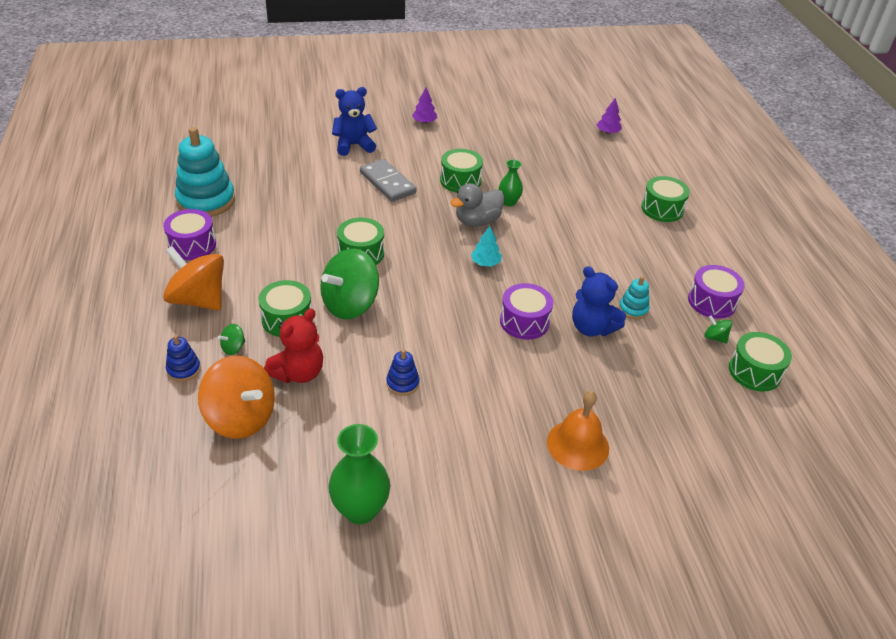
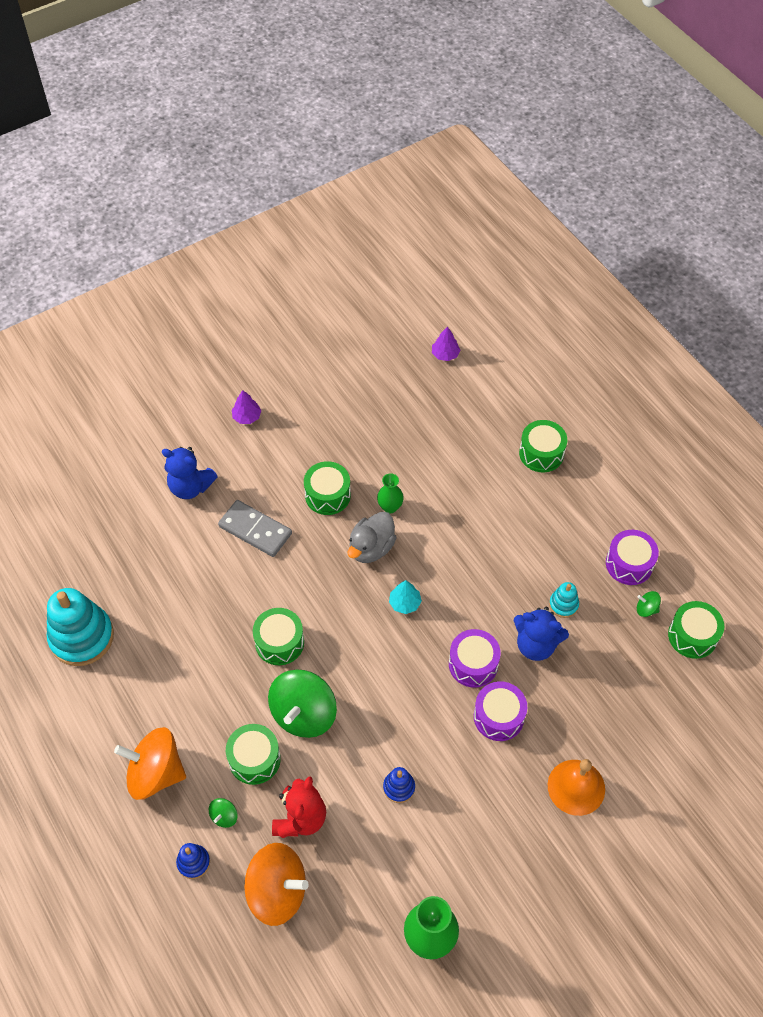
camera: 20 degrees left, 15 degrees up
(192, 245) = (105, 705): purple drum -> purple drum (498, 717)
(353, 145) = (190, 487): blue teddy bear -> blue teddy bear turned 120 degrees counterclockwise

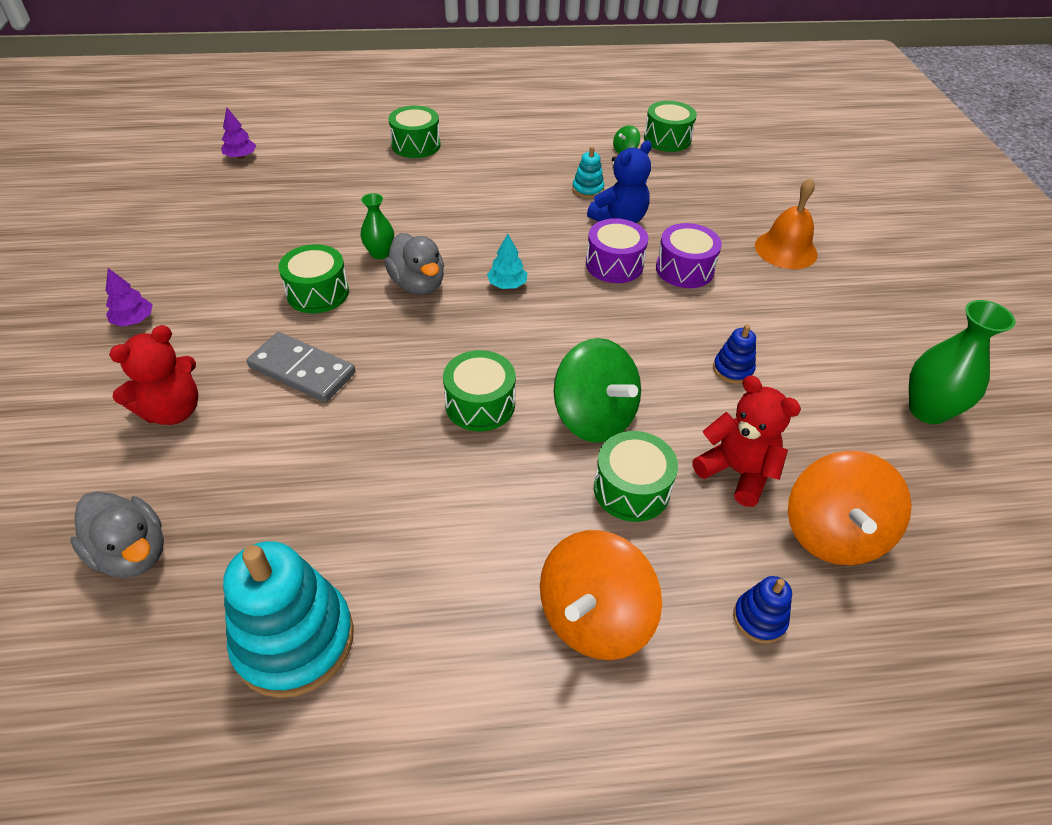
camera: 65 degrees left, 10 degrees down
(96, 535) = (132, 553): none -> grey duck
(190, 487) = (173, 411): blue teddy bear -> red teddy bear
(224, 816) = (701, 554): green spinning top -> none
(255, 530) = (302, 370): grey domino -> grey domino turned 60 degrees clockwise
(277, 891) = (832, 533): orange spinning top -> orange spinning top turned 150 degrees clockwise
(629, 564) = (573, 143): purple drum -> none

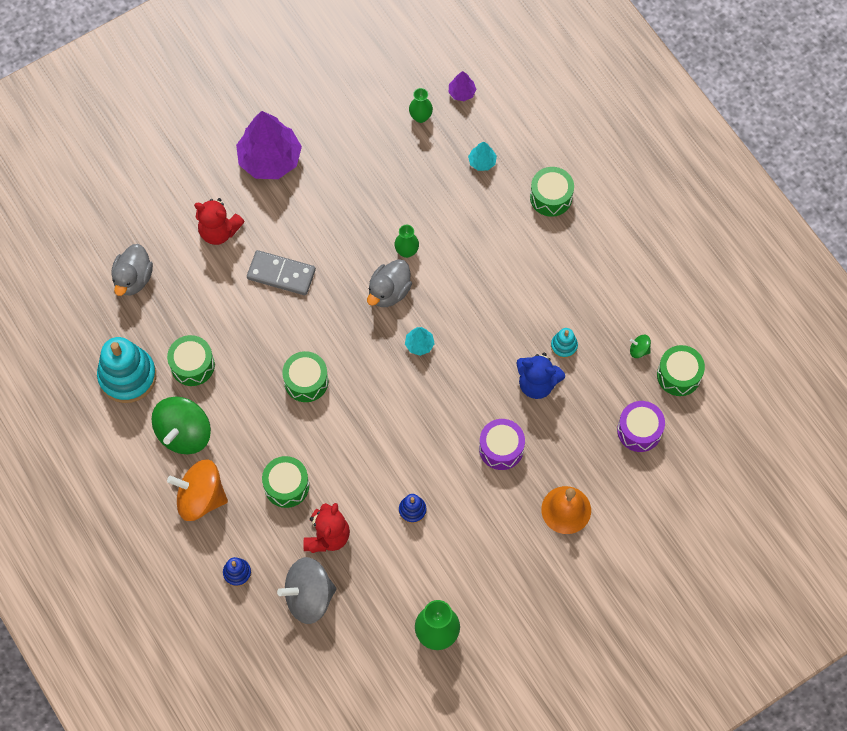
camera: 65 degrees right, 20 degrees up
(134, 320) = (270, 159): purple tree -> purple tree, size x2.28
(233, 189) = (420, 117): none -> green vase
(302, 370) = (281, 274): grey domino -> grey domino turned 75 degrees counterclockwise
(318, 293) = (348, 239): green drum -> green drum (192, 365)
(332, 170) = (482, 162): none -> turquoise tree
(594, 417) = (329, 446): green spinning top -> green spinning top (184, 433)
(614, 264) = (480, 401): purple drum -> purple drum (639, 430)
(832, 533) = (309, 596): orange spinning top -> grey spinning top

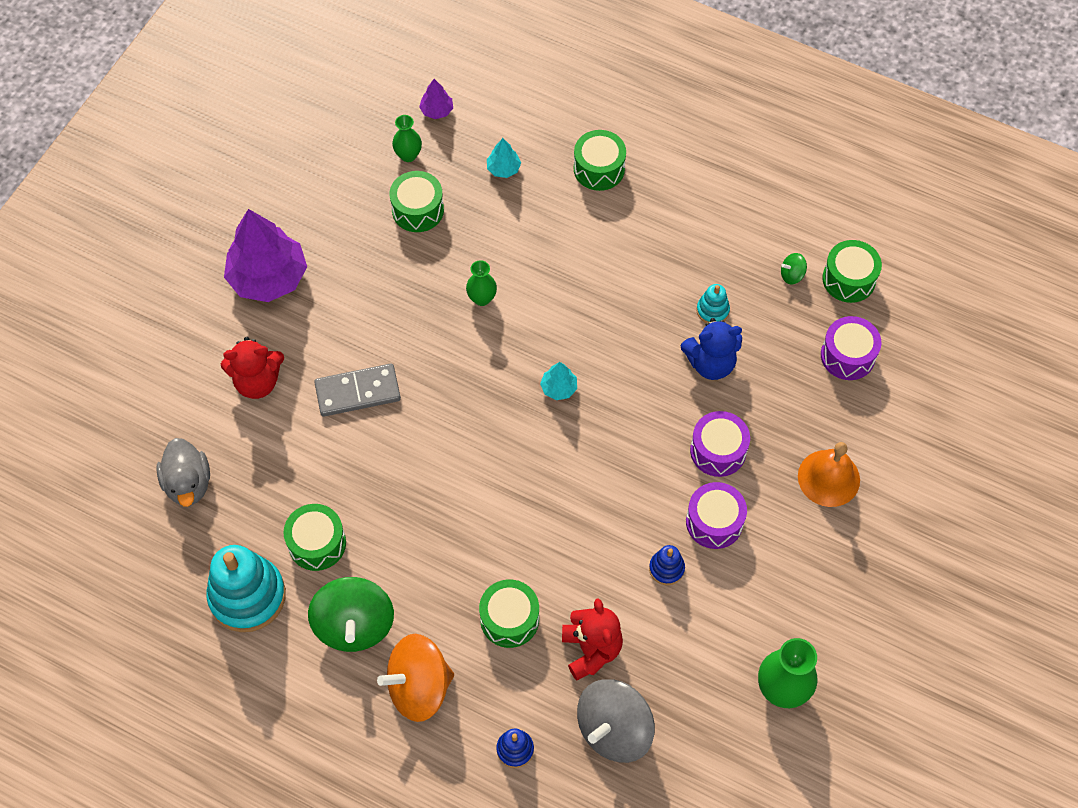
camera: 30 degrees left, 5 degrees down
(306, 381) = (459, 492): green drum -> green drum (418, 210)
(389, 292) = (490, 350): grey duck -> none
(466, 496) = (714, 522): none -> purple drum

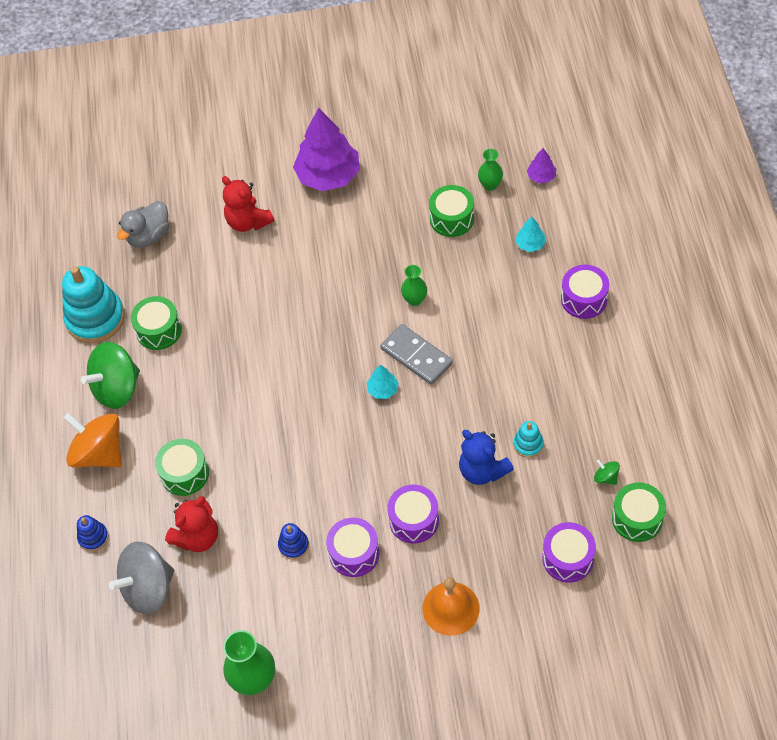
camera: 60 degrees right, 5 degrees down
(358, 392) = (284, 279): grey domino -> grey domino (416, 356)
(599, 169) = (584, 299): green drum -> purple drum
(614, 729) = (148, 589): grey spinning top -> grey spinning top turned 45 degrees counterclockwise

